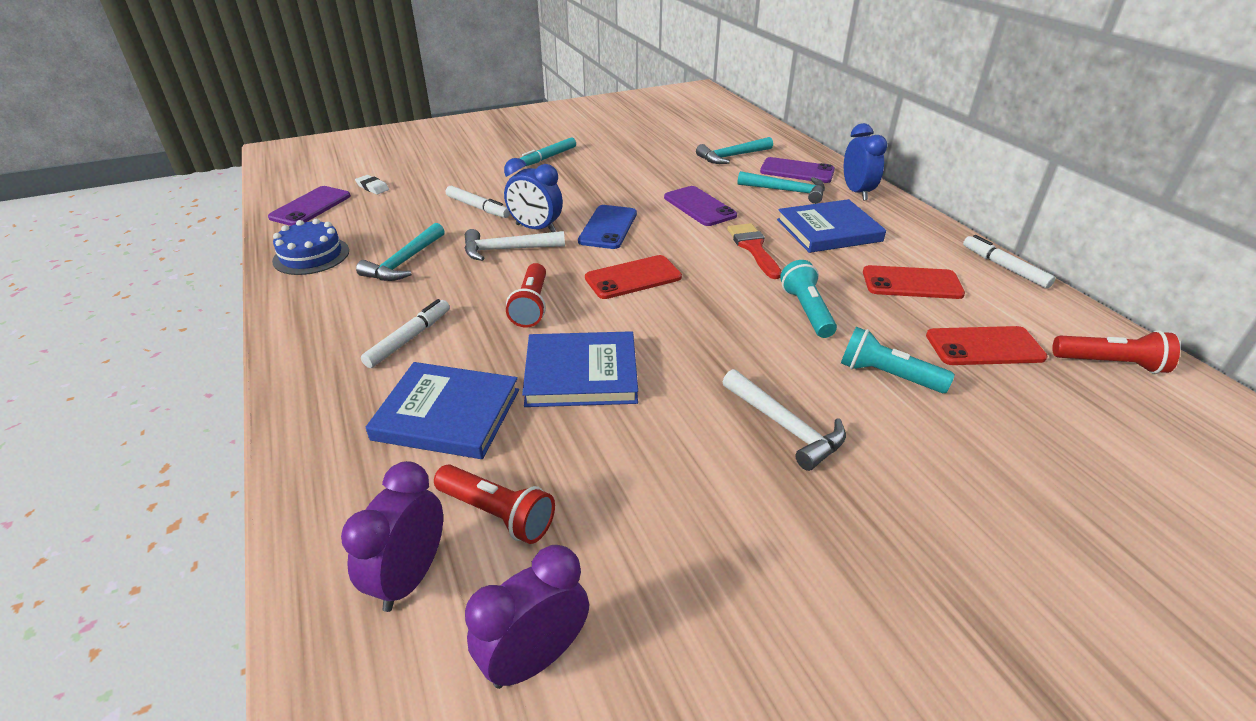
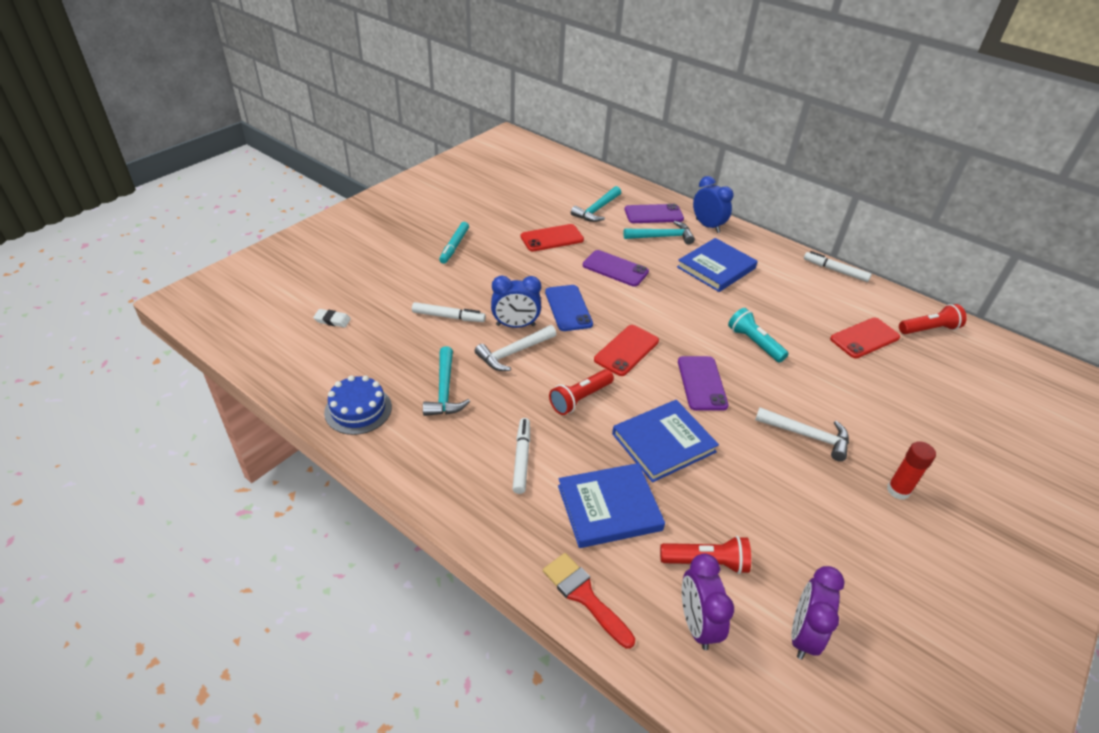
camera: 30 degrees left, 5 degrees up
(310, 207) = (297, 358): purple phone -> purple phone (701, 383)
(531, 306) = (580, 399): red flashlight -> red flashlight turned 75 degrees clockwise
(753, 248) = (682, 298): red brush -> red brush (584, 596)
(871, 539) = (898, 490): none -> red glue stick
(887, 376) = (832, 378): turquoise flashlight -> none
(911, 283) = (795, 300): red phone -> red phone (552, 238)

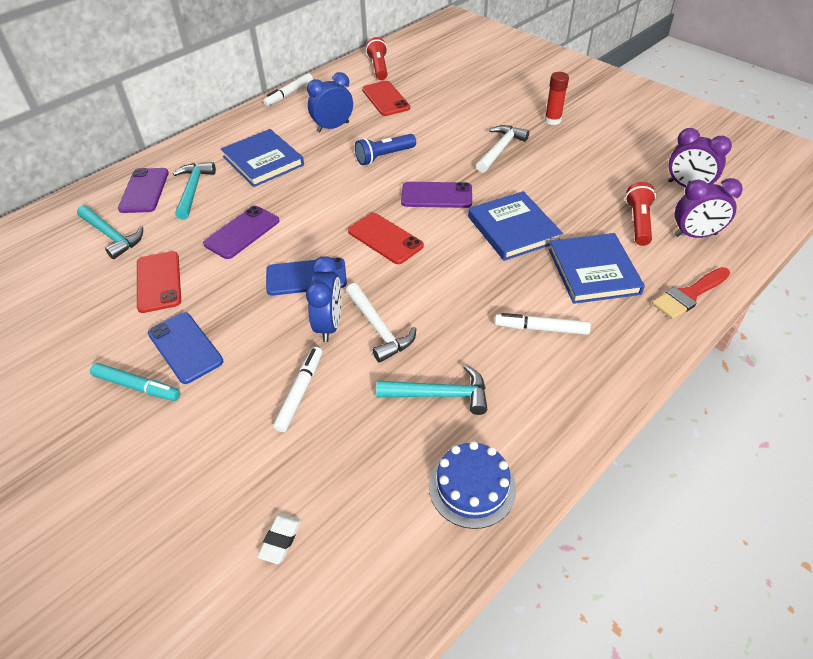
camera: 80 degrees left, 5 degrees up
(489, 260) = (185, 347): none -> blue phone
(580, 399) = (456, 279): red flashlight -> none
(707, 226) = (185, 155): blue clock -> blue clock (333, 127)
(754, 343) = (384, 156): turquoise flashlight -> blue flashlight

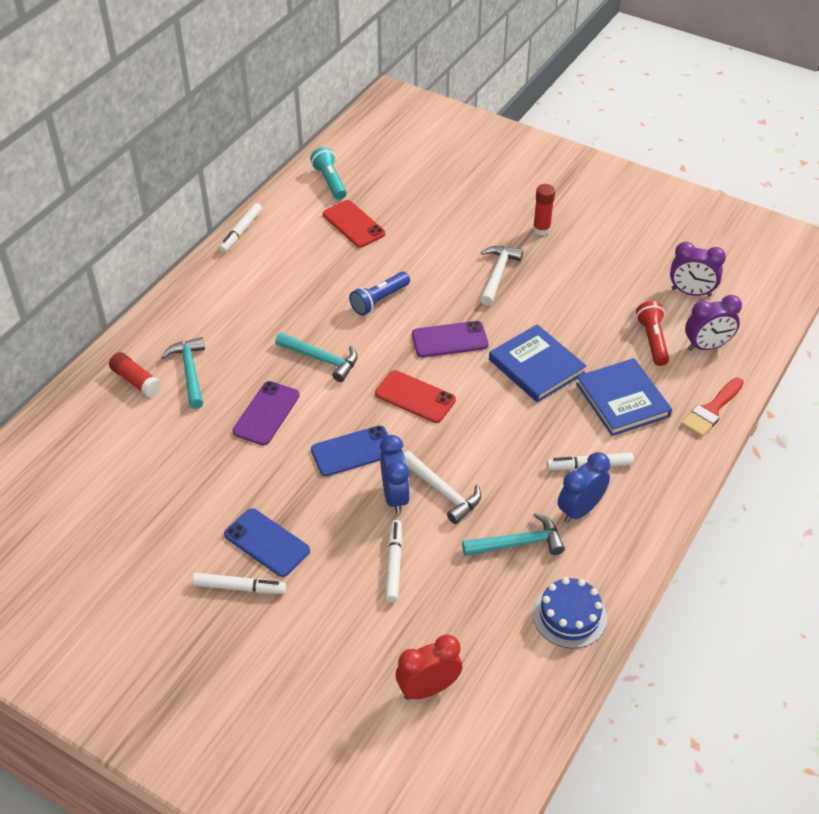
camera: 15 degrees left, 0 degrees up
(112, 236) = (129, 439): turquoise hammer -> turquoise hammer (321, 359)
(137, 386) = (239, 587): turquoise marker -> white marker
(144, 191) = (136, 381): purple phone -> red glue stick
(158, 282) = (206, 481): red phone -> none
(263, 161) = (250, 325): blue book -> none
(280, 540) = (428, 688): white eraser -> red clock
(333, 127) = (309, 270): blue clock -> blue clock (580, 510)
(378, 68) = (330, 181): red flashlight -> turquoise flashlight

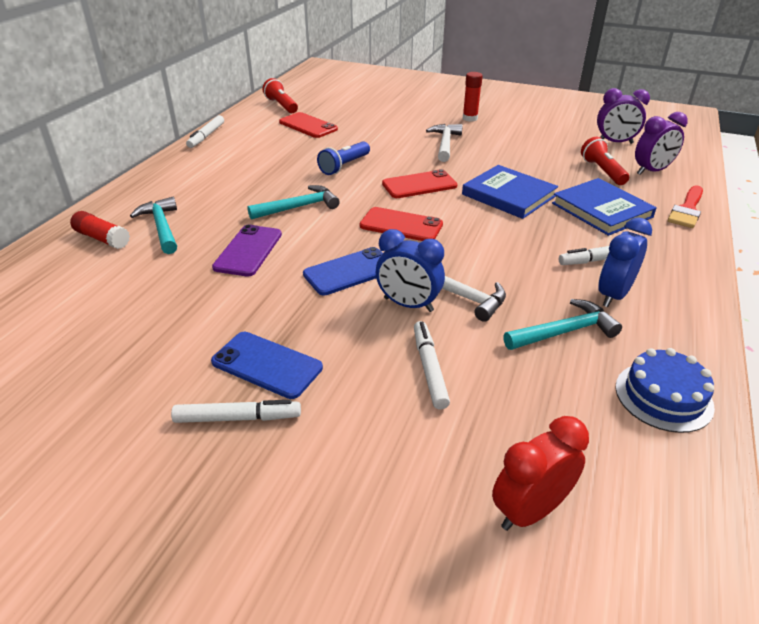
camera: 10 degrees left, 10 degrees down
(321, 359) = (298, 207): turquoise hammer -> turquoise hammer turned 45 degrees counterclockwise
(330, 181) = (281, 105): turquoise flashlight -> red flashlight
(395, 496) = (408, 305): blue clock -> blue clock turned 135 degrees clockwise
(449, 340) = (419, 185): purple phone -> red phone

